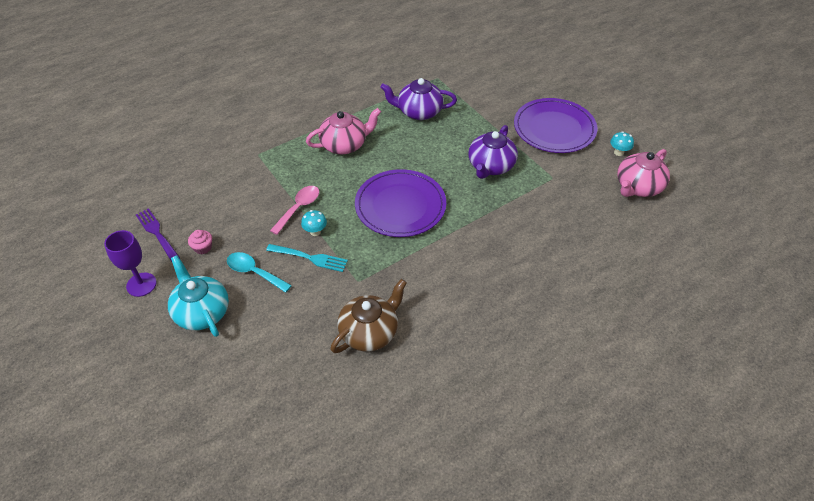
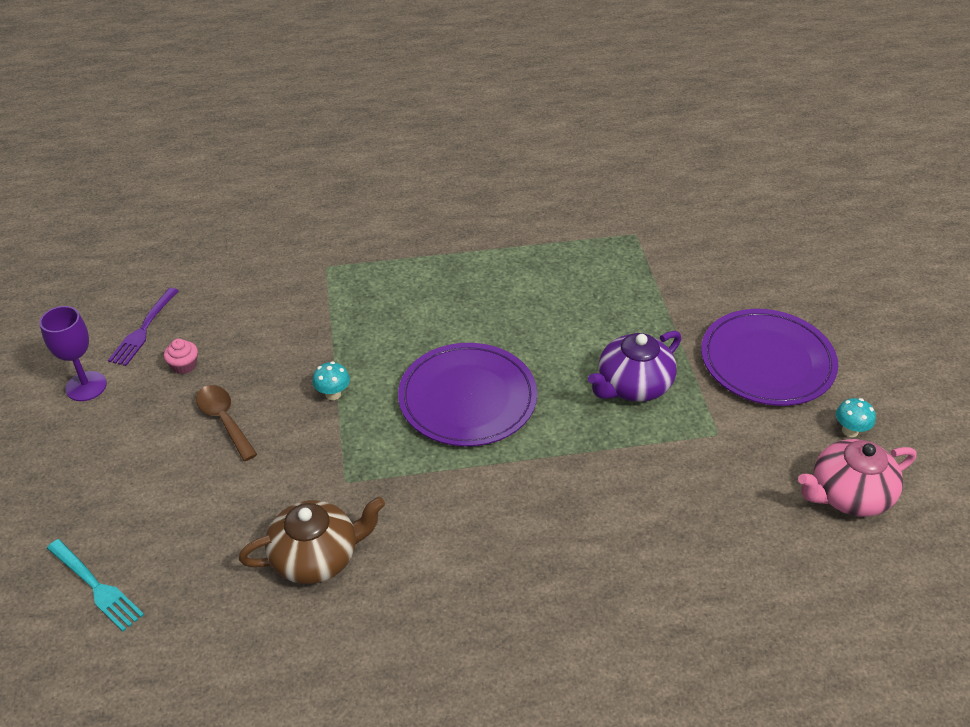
camera: 25 degrees right, 5 degrees down
(157, 233) = (144, 329): purple fork -> purple fork turned 150 degrees counterclockwise
(202, 312) = (131, 447): turquoise teapot -> none
(254, 272) = (224, 420): turquoise spoon -> brown spoon
(298, 208) = (332, 355): pink spoon -> none
(309, 258) = (303, 426): turquoise fork -> turquoise fork (95, 586)
(344, 145) = (446, 289): pink teapot -> none
(419, 112) = (577, 275): purple teapot -> none

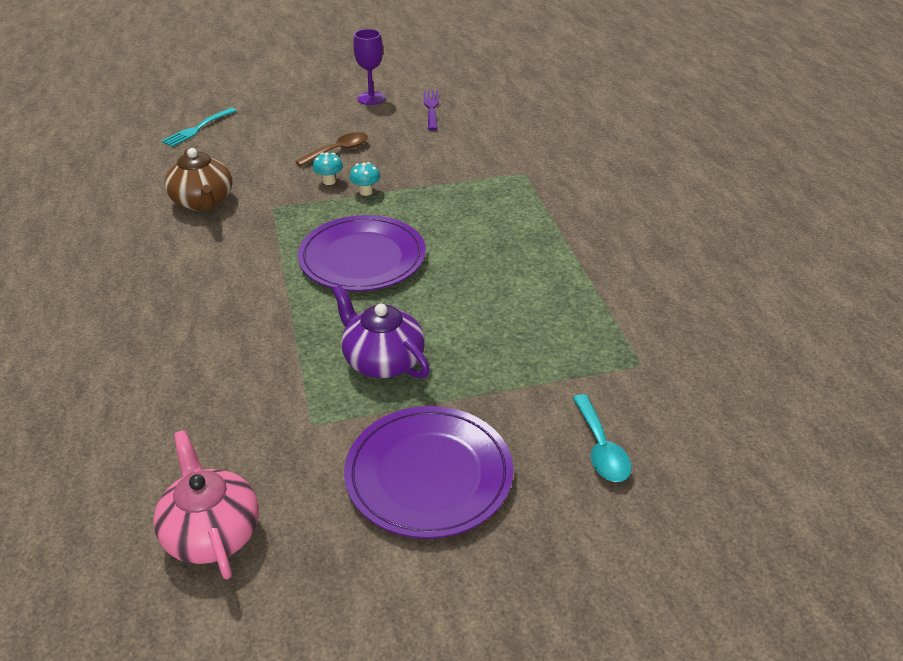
camera: 85 degrees right, 5 degrees down
(144, 329) = (431, 109): purple fork -> purple fork turned 75 degrees clockwise
(184, 365) = (394, 128): pink cupcake -> none
(728, 268) = (600, 448): none -> turquoise spoon
(850, 431) = (311, 547): turquoise mushroom -> turquoise mushroom (329, 181)

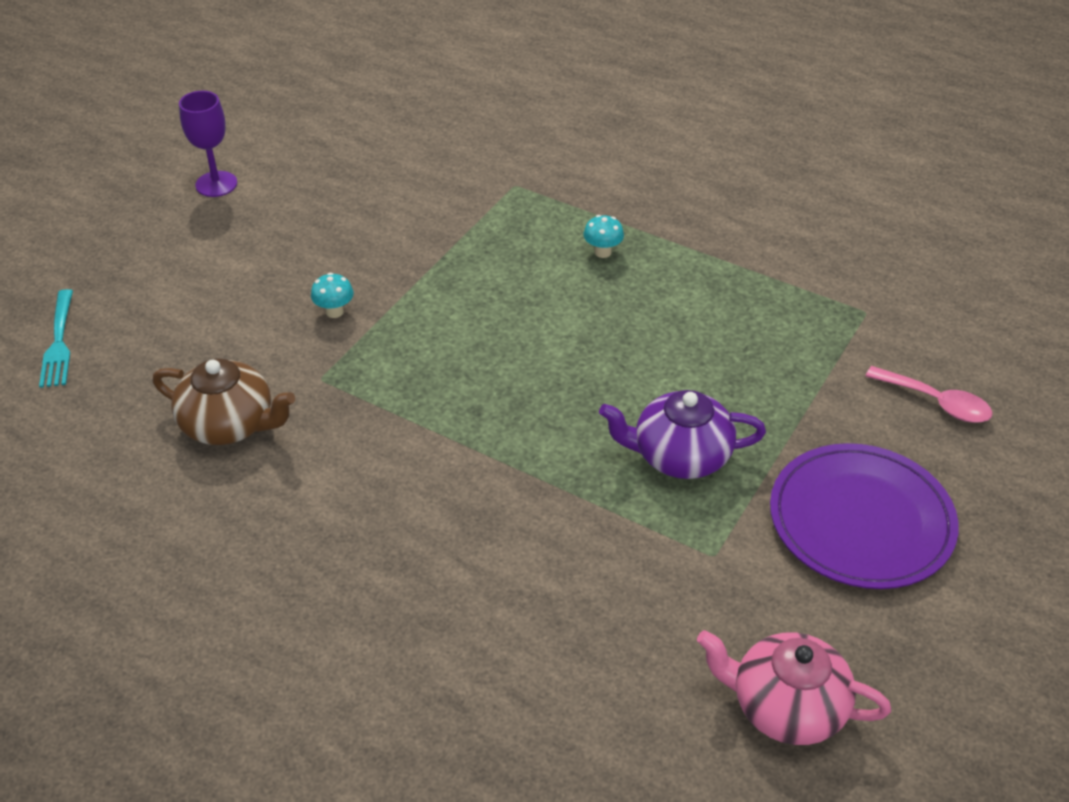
camera: 45 degrees left, 5 degrees up
(338, 151) = (285, 270): brown spoon -> none
(362, 258) = (504, 372): purple plate -> none
(366, 192) = (393, 299): turquoise mushroom -> turquoise mushroom (602, 252)
(431, 109) = (307, 161): purple fork -> none
(600, 448) = (935, 402): turquoise spoon -> pink spoon

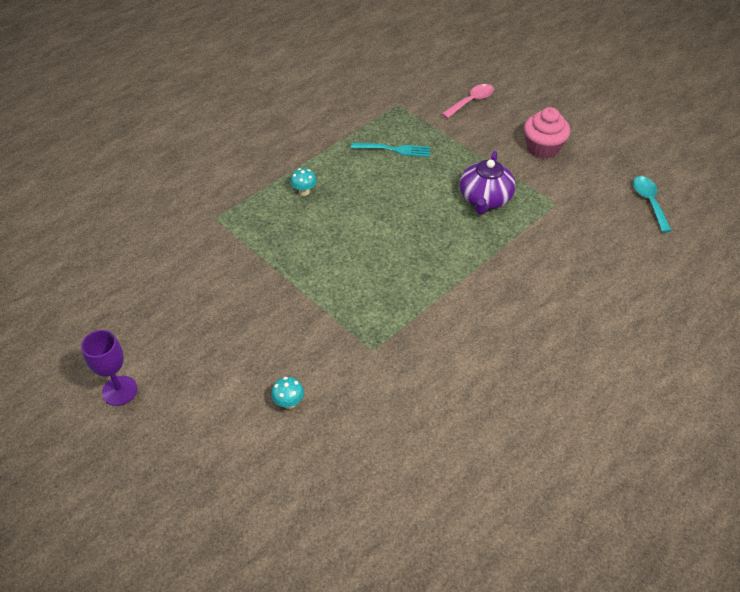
camera: 75 degrees left, 5 degrees up
(58, 342) = (274, 514): turquoise fork -> turquoise fork (393, 149)
(229, 424) = (402, 406): brown teapot -> none
(334, 312) = (308, 333): turquoise mushroom -> turquoise mushroom (289, 402)
(786, 707) = (649, 202): pink teapot -> turquoise spoon
(861, 520) = (543, 148): purple plate -> pink cupcake

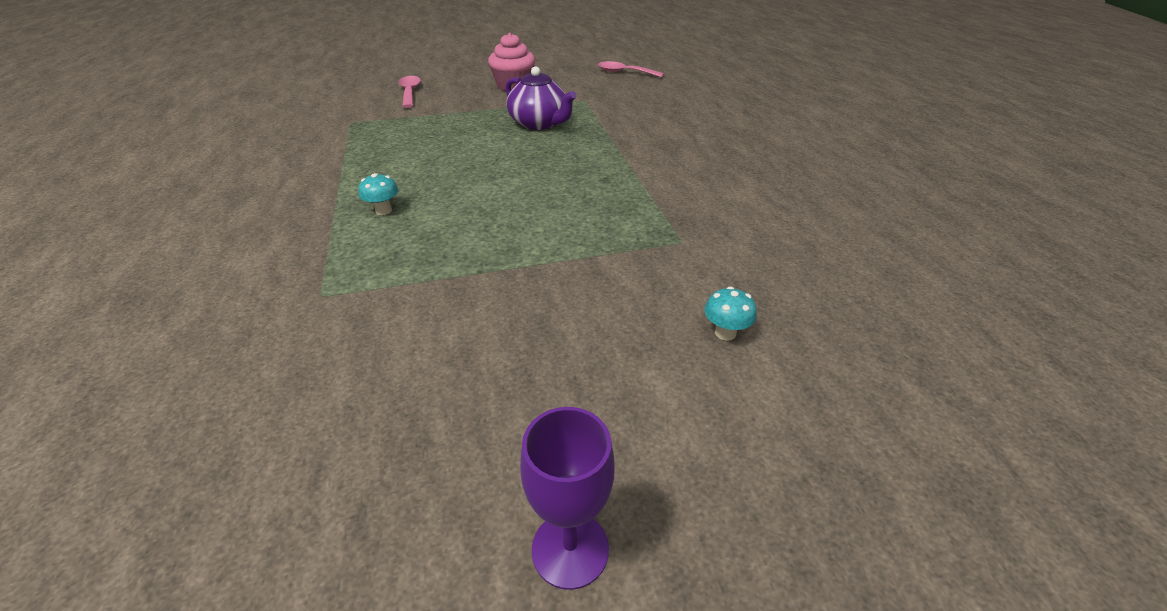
camera: 60 degrees left, 10 degrees down
(393, 149) = (408, 142): turquoise fork -> none
(649, 202) = (625, 72): turquoise spoon -> pink spoon

